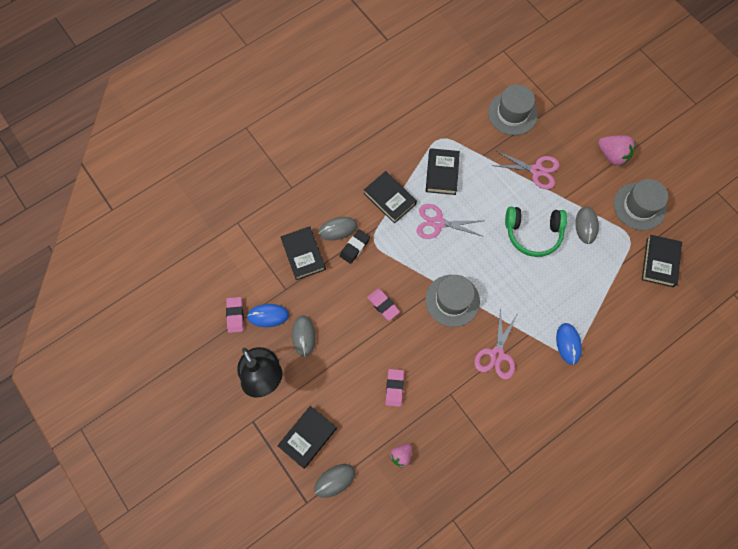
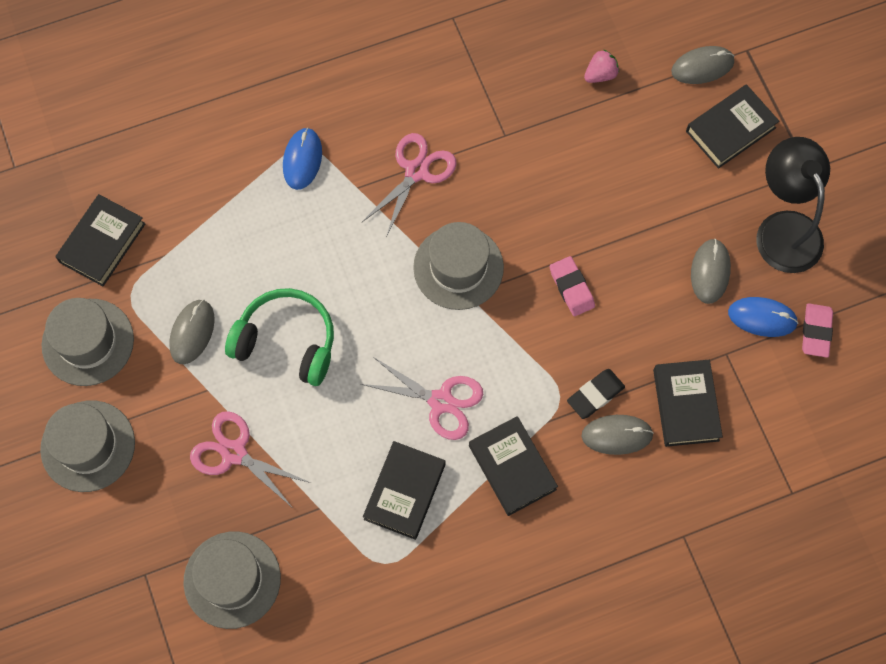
camera: 165 degrees left, 0 degrees up
(394, 388) = (586, 163): pink eraser -> none
(612, 155) = (88, 446): pink strawberry -> grey hat

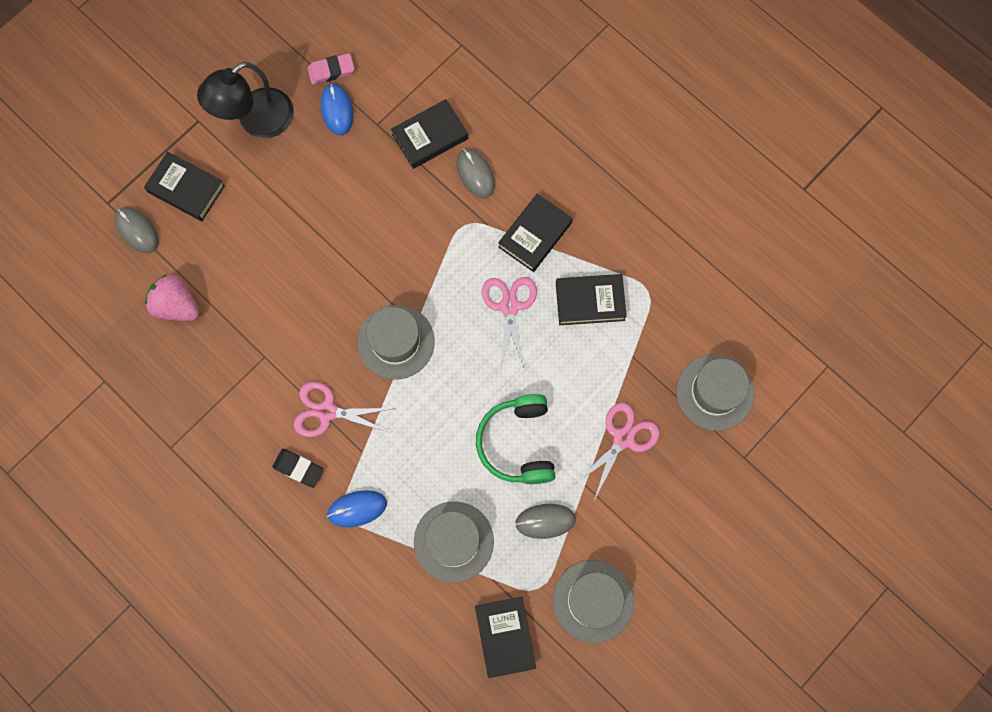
camera: 115 degrees left, 5 degrees up
(88, 446) = (673, 553): grey hat -> grey hat (453, 541)
(102, 243) = (505, 637): black book -> black book turned 75 degrees clockwise
(234, 453) = (623, 438): pink scissors -> pink scissors turned 150 degrees counterclockwise
(571, 288) = (374, 251): pink eraser -> none
(595, 395) = (452, 200): black eraser -> black eraser (298, 468)
(600, 74) = (177, 305): pink strawberry -> pink strawberry, size x1.66
(710, 272) = (316, 159): grey mouse -> none

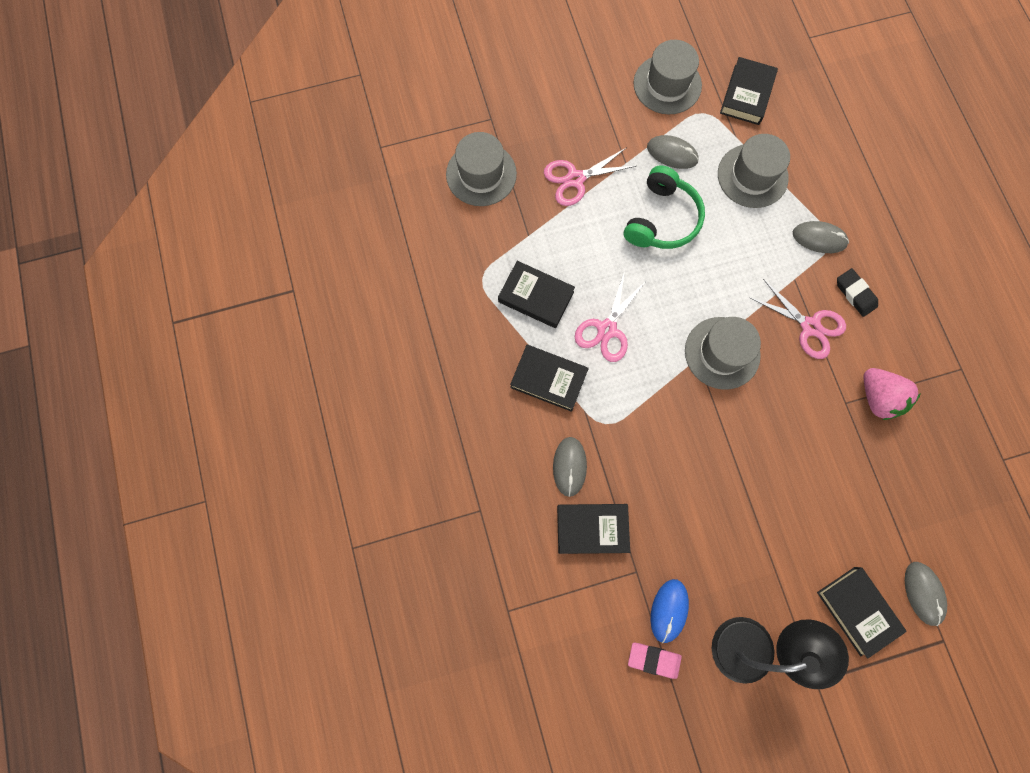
camera: 150 degrees left, 0 degrees up
(177, 305) = (910, 494): pink strawberry -> pink strawberry (877, 398)
(357, 509) = (819, 238): blue mouse -> grey mouse
(535, 235) = (548, 379): black book -> black book turned 45 degrees clockwise

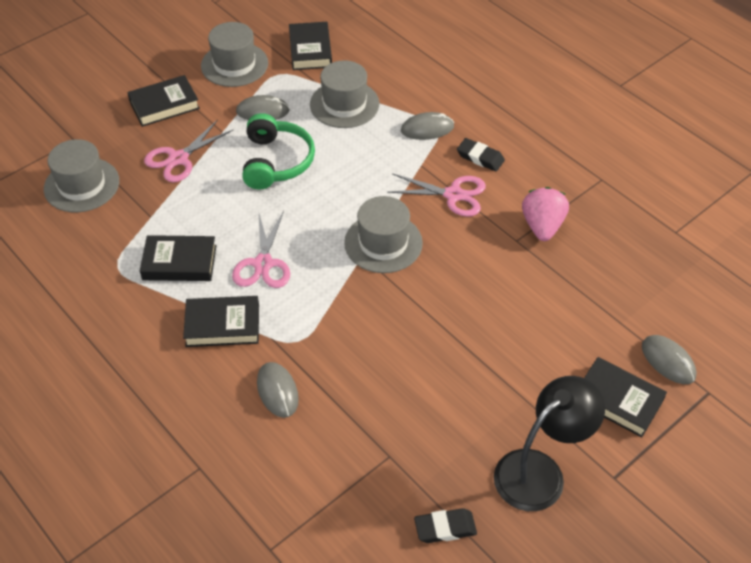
camera: 25 degrees left, 25 degrees down
(592, 529) = (326, 436): black book -> black book (164, 105)
(653, 659) = (445, 528): pink eraser -> black eraser
(669, 610) = (438, 476): blue mouse -> none
(877, 398) = (542, 226): pink strawberry -> pink strawberry turned 120 degrees counterclockwise

